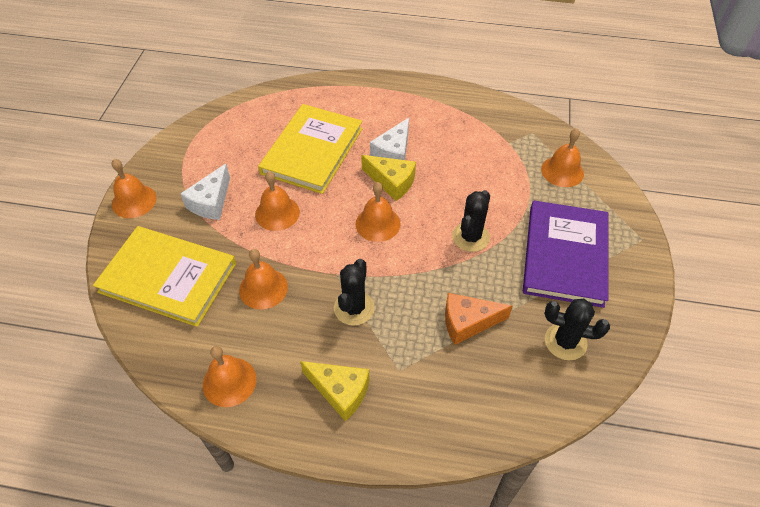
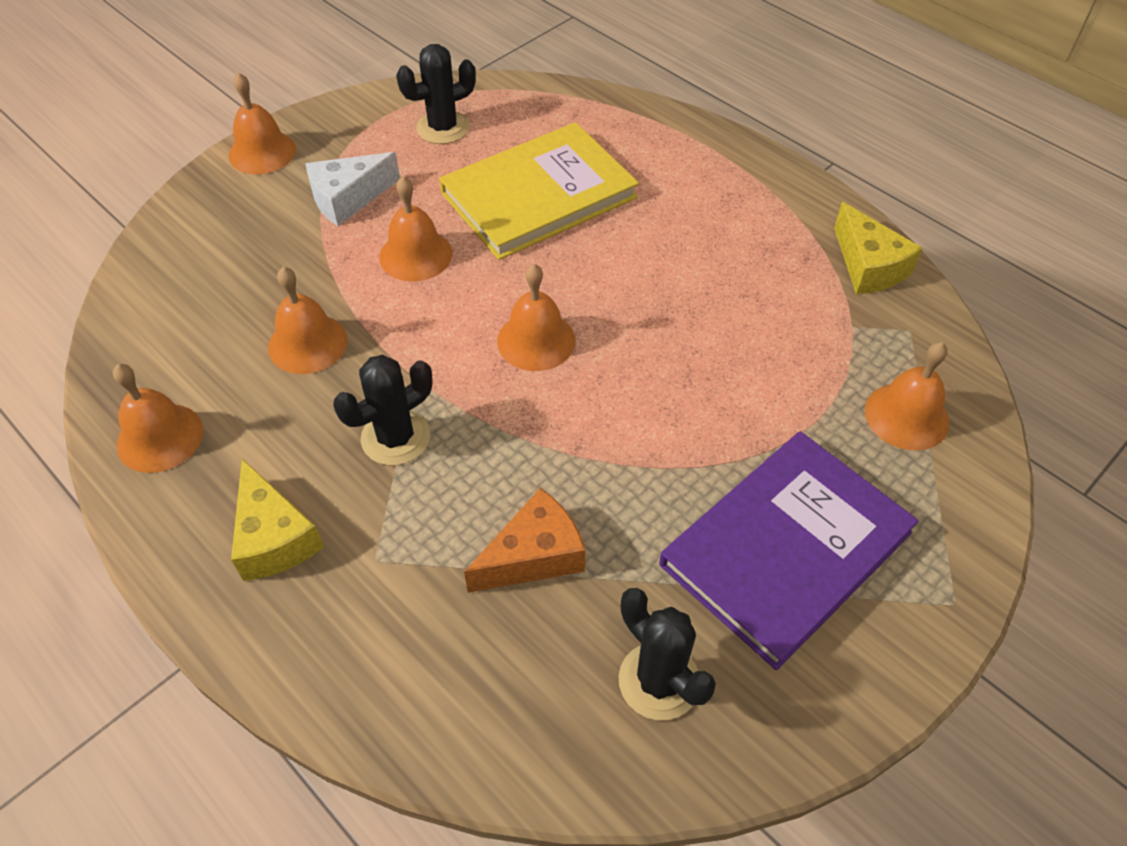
camera: 35 degrees right, 0 degrees up
(168, 277) = (213, 266): yellow book -> none
(392, 182) = (611, 293): yellow cheese -> yellow cheese (868, 266)
(393, 153) = (652, 253): white cheese -> none
(468, 322) = (534, 555): orange cheese -> orange cheese turned 120 degrees clockwise
(470, 237) = (655, 434): black cactus -> black cactus (443, 128)

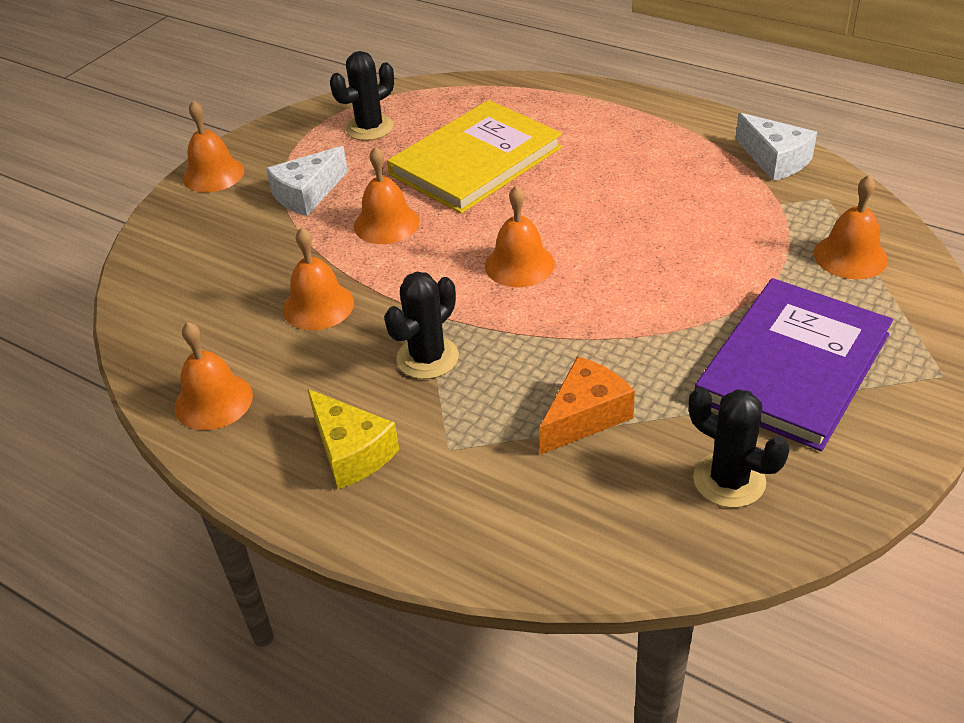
camera: 10 degrees left, 10 degrees down
(868, 266) = (774, 160): yellow cheese -> white cheese

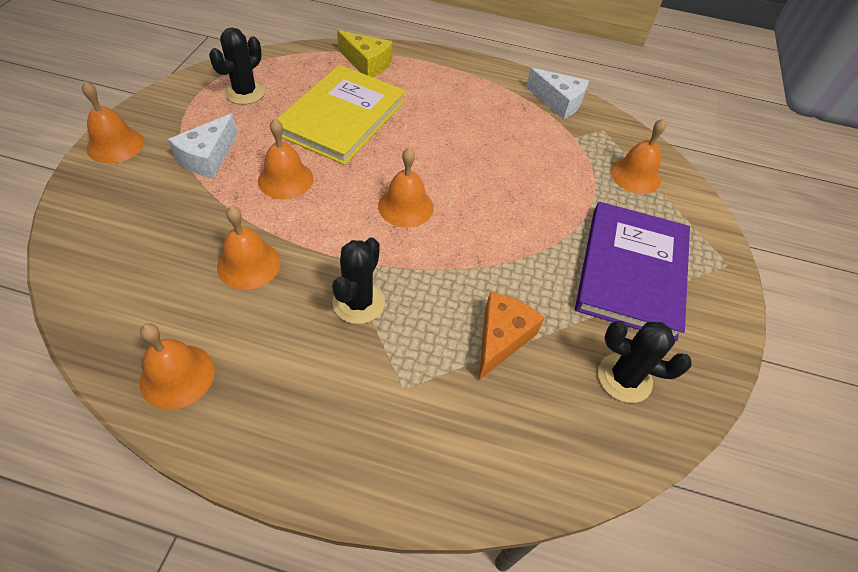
camera: 25 degrees left, 10 degrees up
(351, 452) = (321, 407): yellow cheese -> yellow cheese (367, 64)

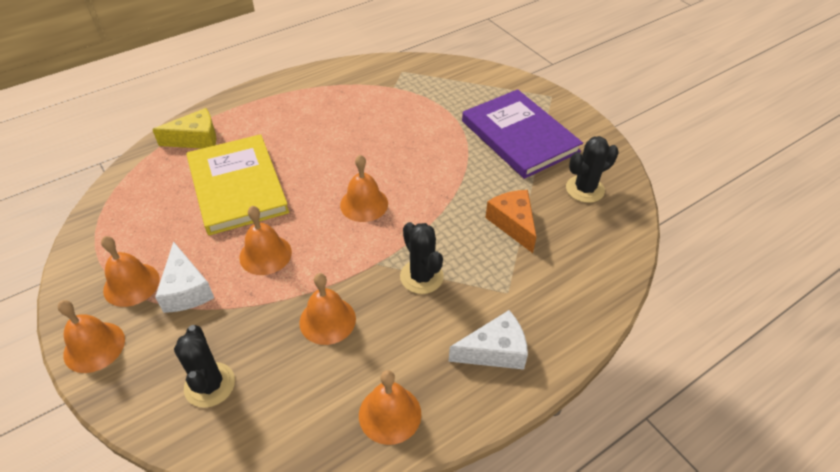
camera: 45 degrees left, 5 degrees down
(245, 93) = (136, 228): black cactus -> black cactus (210, 385)
(558, 102) = (355, 73): white cheese -> white cheese (494, 351)
(635, 175) = (453, 84): orange bell -> orange bell (131, 284)

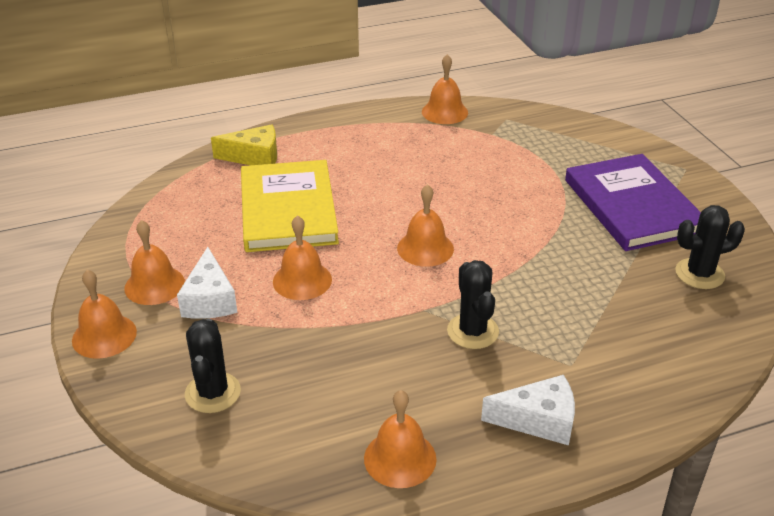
camera: 15 degrees right, 10 degrees down
(327, 320) = (354, 355): orange bell -> orange bell (444, 112)
(513, 224) = (598, 296): orange cheese -> none

